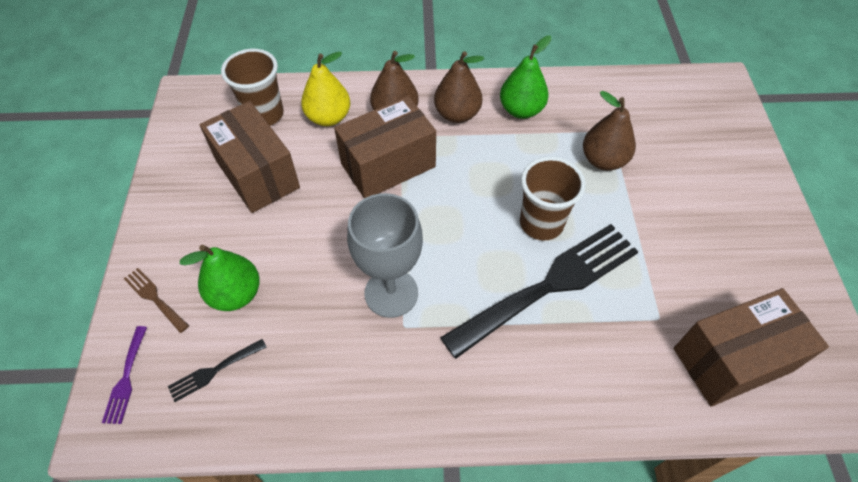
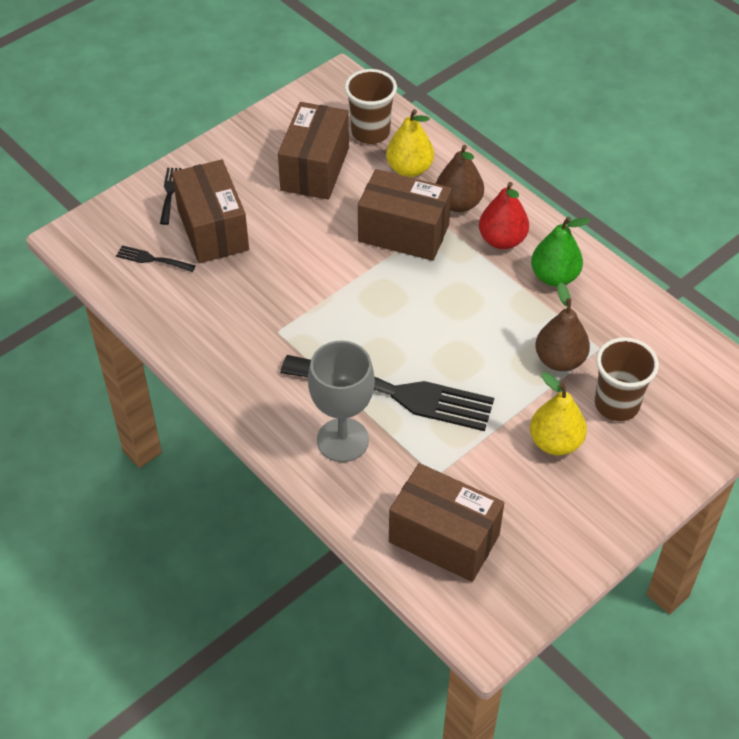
camera: 50 degrees right, 5 degrees down
(126, 378) = (108, 223): purple fork -> none
(154, 298) = (170, 193): brown fork -> black fork
(236, 294) = (212, 229): green pear -> brown box
(391, 293) = (296, 308): grey goblet -> grey goblet (342, 440)
(457, 114) = (502, 240): brown pear -> red pear
(541, 223) = (449, 356): brown cup -> brown cup (616, 404)
(682, 217) = (555, 442): none -> yellow pear

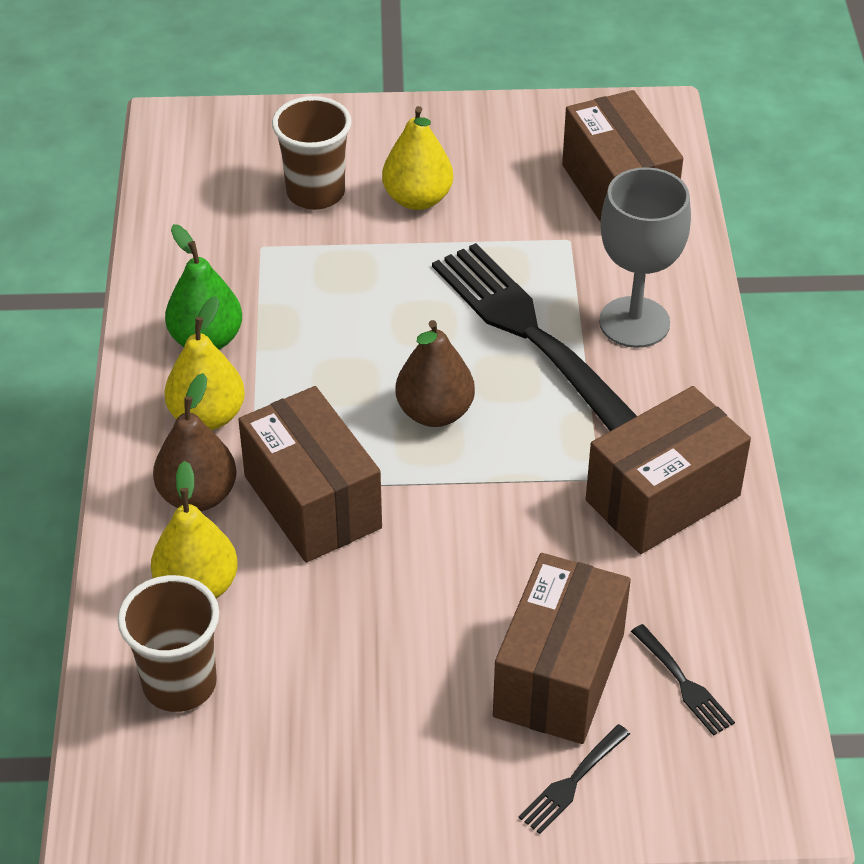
camera: 140 degrees left, 5 degrees down
(315, 169) = (322, 677): brown box -> brown box (662, 498)
(502, 240) = (207, 416): red pear -> yellow pear
(560, 360) = (316, 260): brown pear -> brown pear (434, 412)

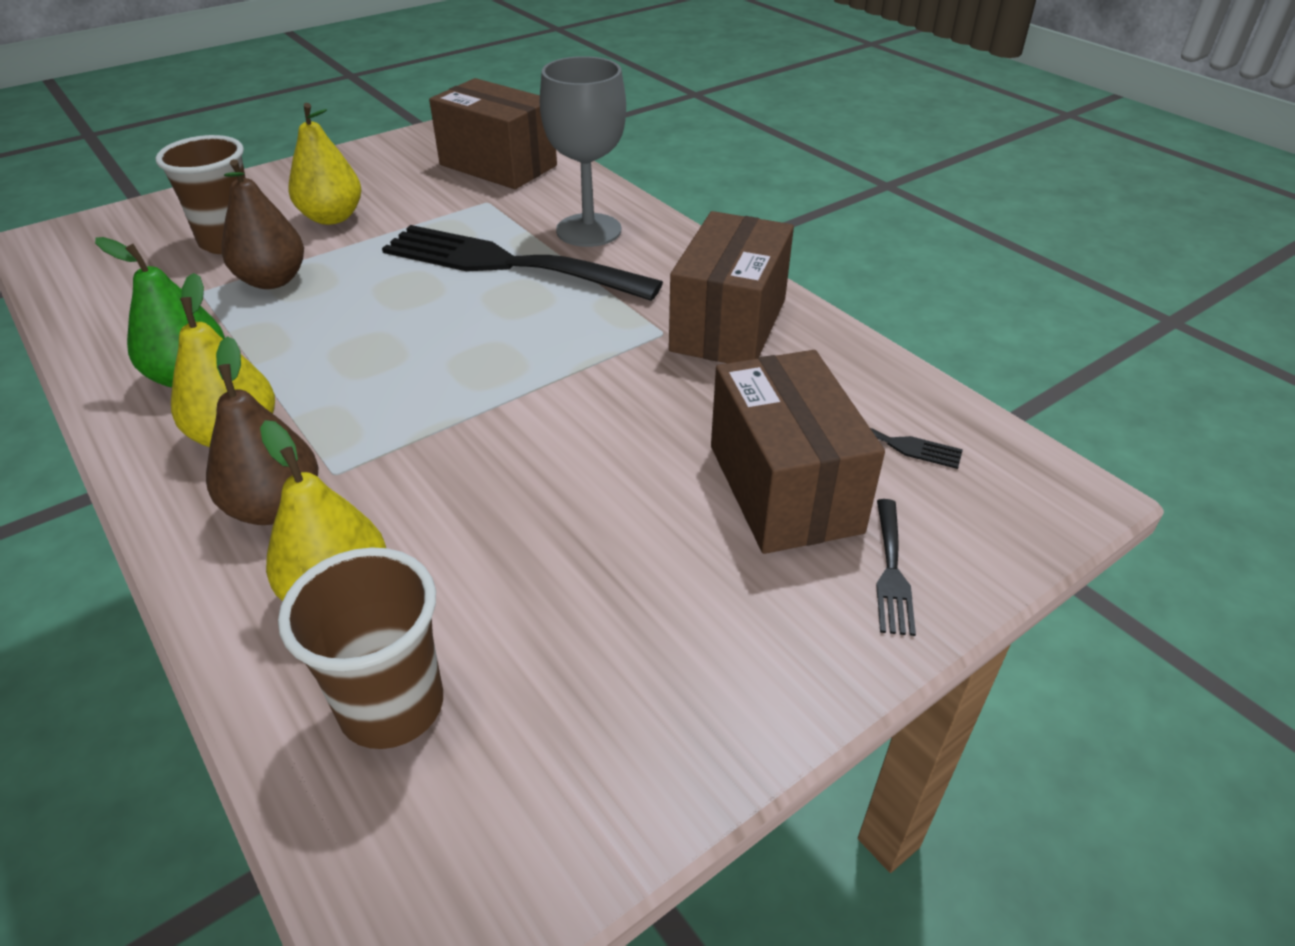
camera: 35 degrees left, 5 degrees down
(312, 502) = (412, 458): brown box -> none
(434, 412) = (475, 344): brown pear -> brown pear (272, 280)

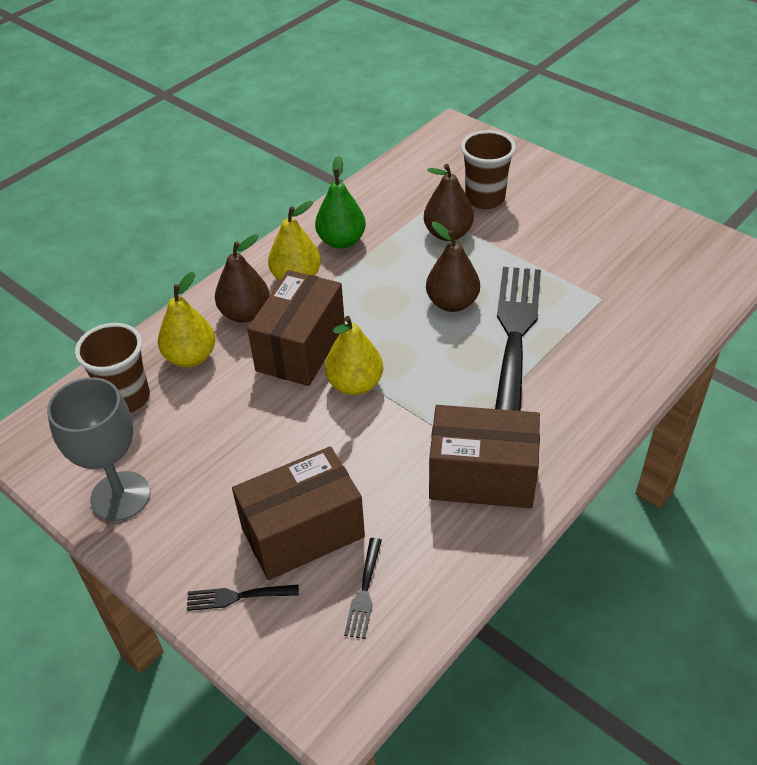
camera: 80 degrees right, 5 degrees up
(332, 217) = (537, 230): yellow pear -> yellow pear (355, 384)
(416, 299) = (452, 303): none -> brown pear
(498, 165) = (666, 288): brown box -> brown box (301, 348)
(588, 230) = (586, 367): grey goblet -> grey goblet (120, 496)

